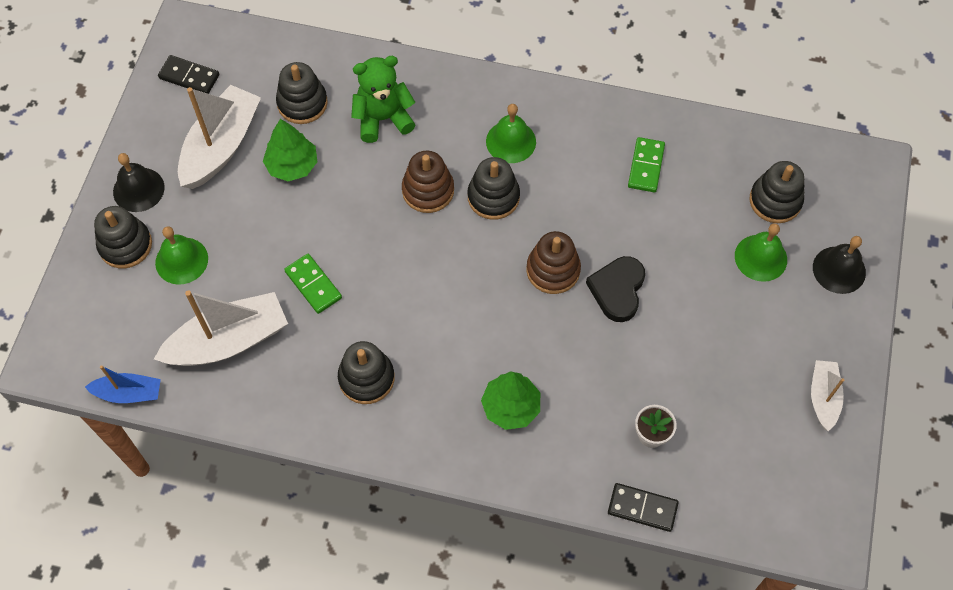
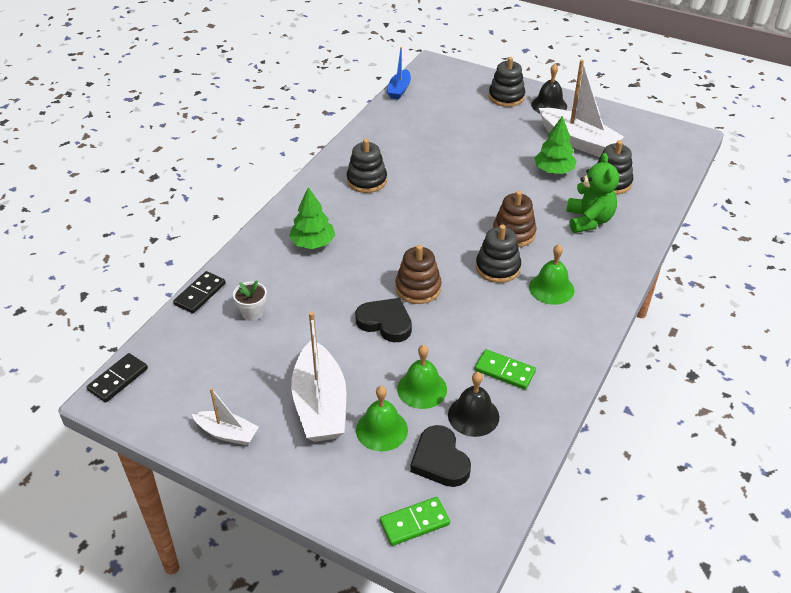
camera: 105 degrees right, 20 degrees down
(181, 260) = (487, 116): green bell -> green bell (422, 389)
(189, 77) = (644, 134): black domino -> black domino (118, 379)
(228, 341) = (419, 128): white boat -> white boat (320, 404)
(313, 285) = (449, 167): green domino -> green domino (414, 523)
(775, 201) = (440, 460): black stacking toy -> black heart
(839, 269) = (346, 489): black bell -> black bell (473, 415)

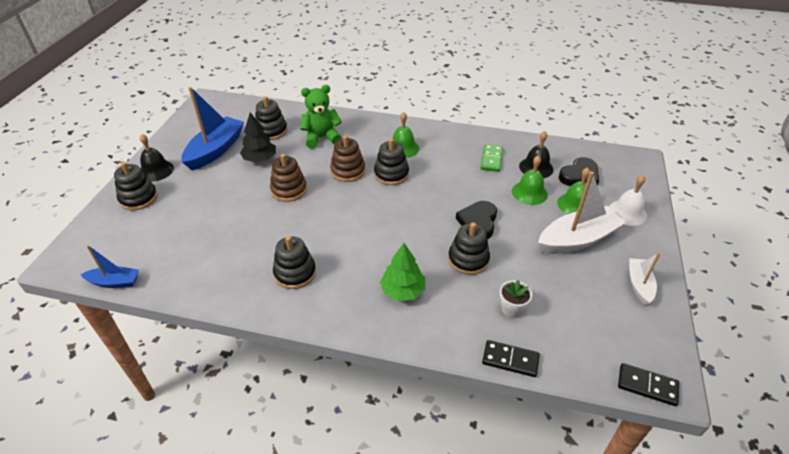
camera: 105 degrees left, 0 degrees up
(331, 298) = (468, 259): none -> black stacking toy
(345, 482) = (627, 212): none -> white bell
(414, 523) = (629, 179): green domino -> none
(418, 288) = (432, 211): brown stacking toy -> brown stacking toy (289, 190)
(553, 170) = (260, 159): green tree -> black tree
(578, 141) = (215, 150): white boat -> blue boat

